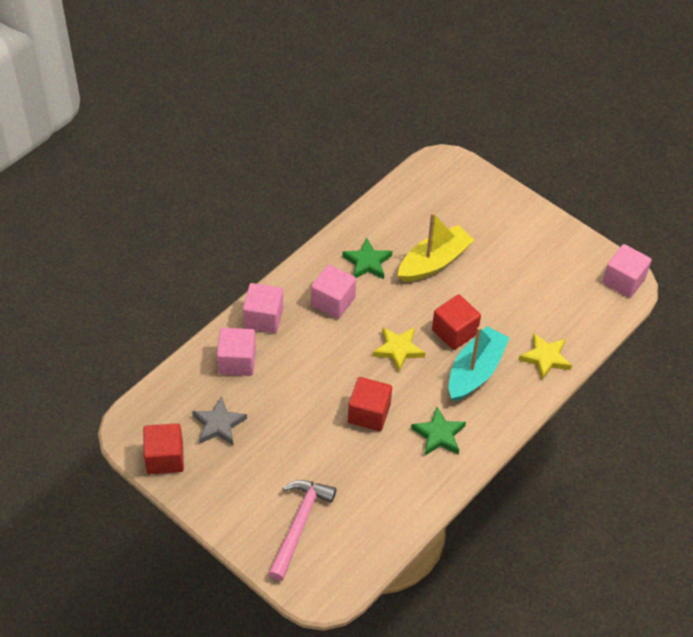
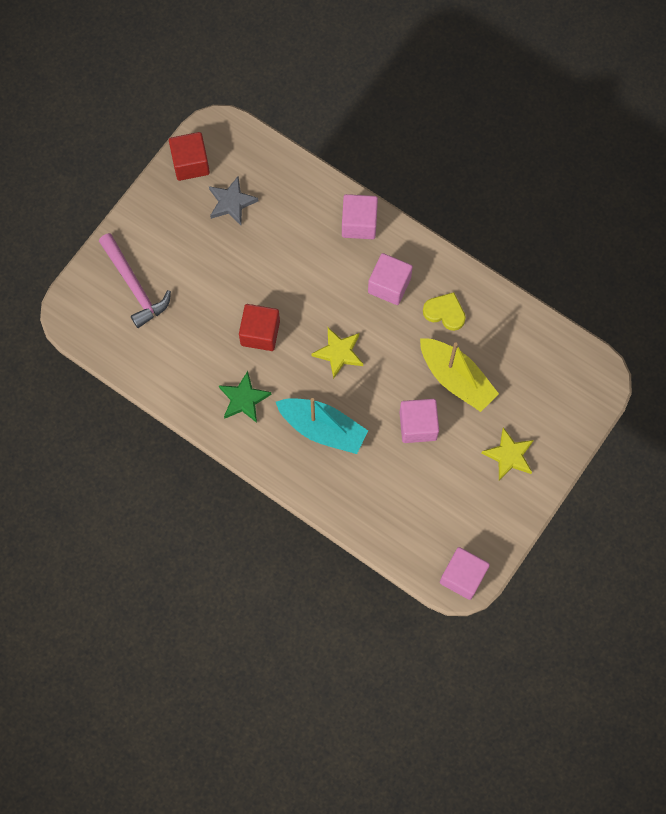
camera: 85 degrees right, 20 degrees up
(237, 361) = (304, 207): pink cube -> pink cube (418, 425)
(299, 525) = (134, 286): pink hammer -> pink hammer turned 45 degrees clockwise
(367, 262) = (445, 312): green star -> yellow heart
(454, 332) = (368, 405): red cube -> none
(545, 358) = (348, 496): yellow star -> yellow star (509, 455)

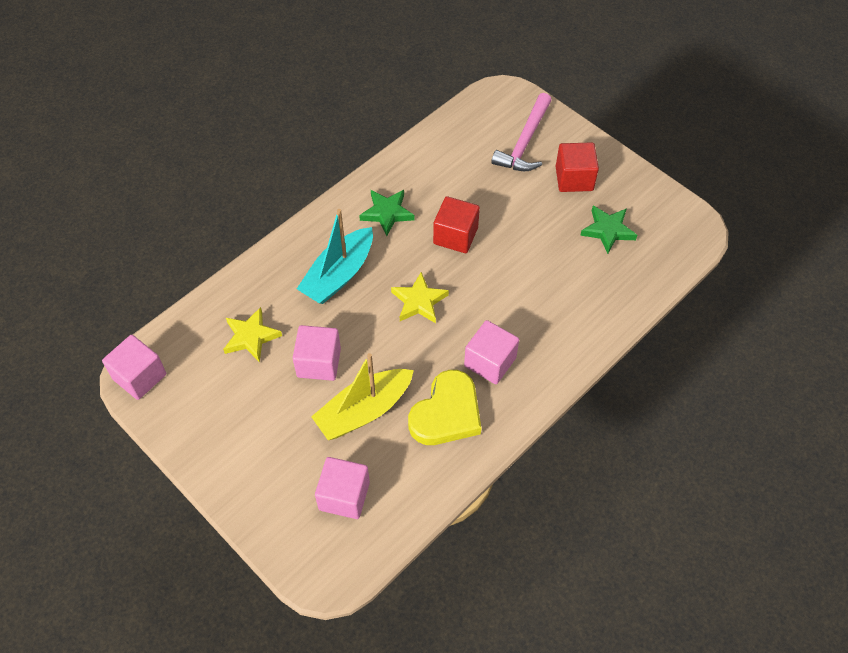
camera: 100 degrees right, 15 degrees down
(134, 286) = (524, 142): pink hammer -> pink hammer turned 45 degrees counterclockwise
(190, 163) = (656, 201): red cube -> red cube (574, 178)
(231, 202) = (608, 230): grey star -> green star
(359, 223) = (570, 344): pink cube -> pink cube (344, 496)
(445, 312) = (446, 413): yellow heart -> yellow heart, size x1.61
(509, 455) = (258, 449): yellow star -> yellow star (251, 337)

